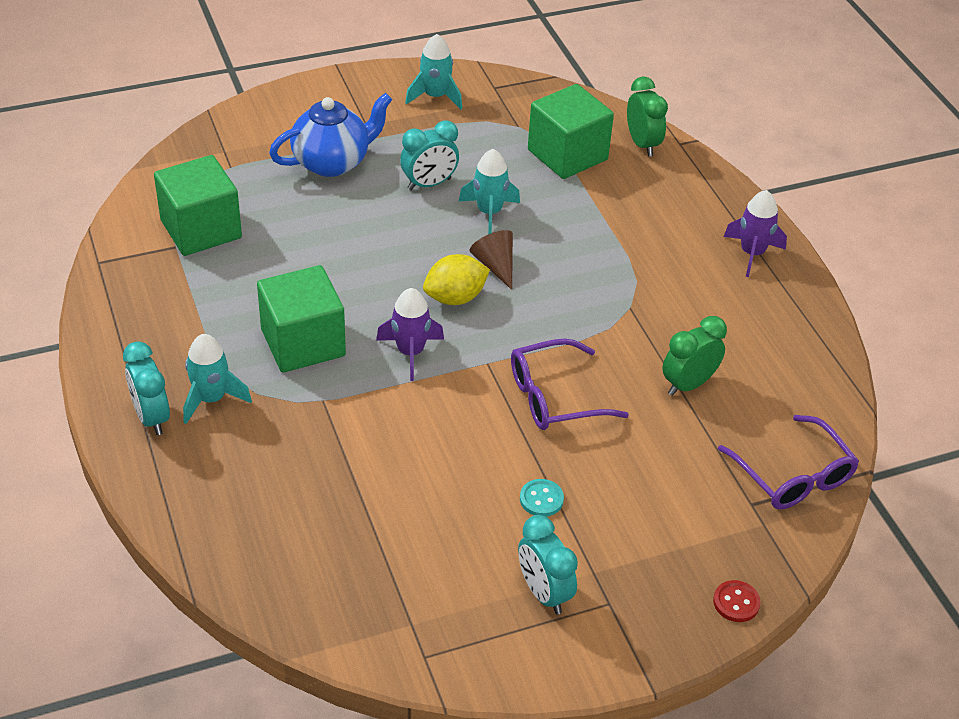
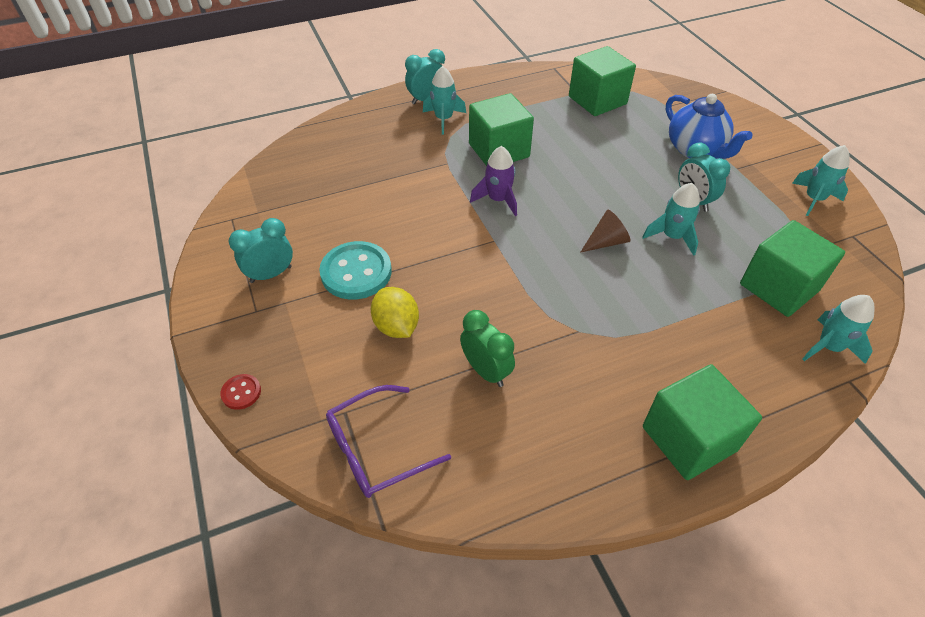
camera: 90 degrees right, 5 degrees up
(455, 298) = (562, 220): yellow lemon -> yellow lemon (396, 326)
(541, 499) = (356, 272): turquoise button -> turquoise button, size x2.13
(554, 397) = (461, 279): purple glasses -> none
(642, 144) = (828, 347): green clock -> turquoise rocket
(752, 253) = (689, 438): purple rocket -> green cube

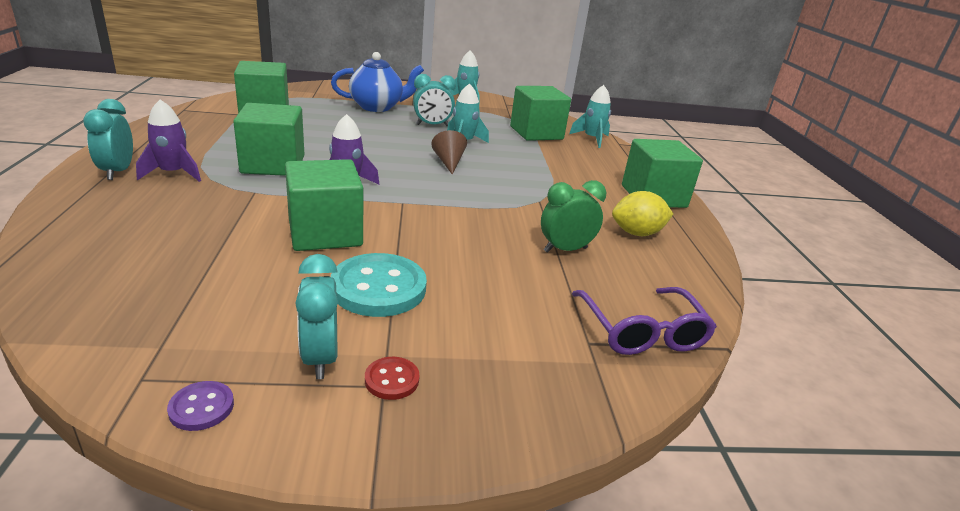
camera: 75 degrees left, 20 degrees down
(217, 248) = (201, 407): none -> purple button
(241, 392) = (531, 425): red button -> red button (392, 380)
(396, 326) = (483, 281): yellow lemon -> yellow lemon (636, 233)
(412, 219) = (325, 233): none -> green cube
(444, 119) = (173, 173): turquoise rocket -> purple rocket

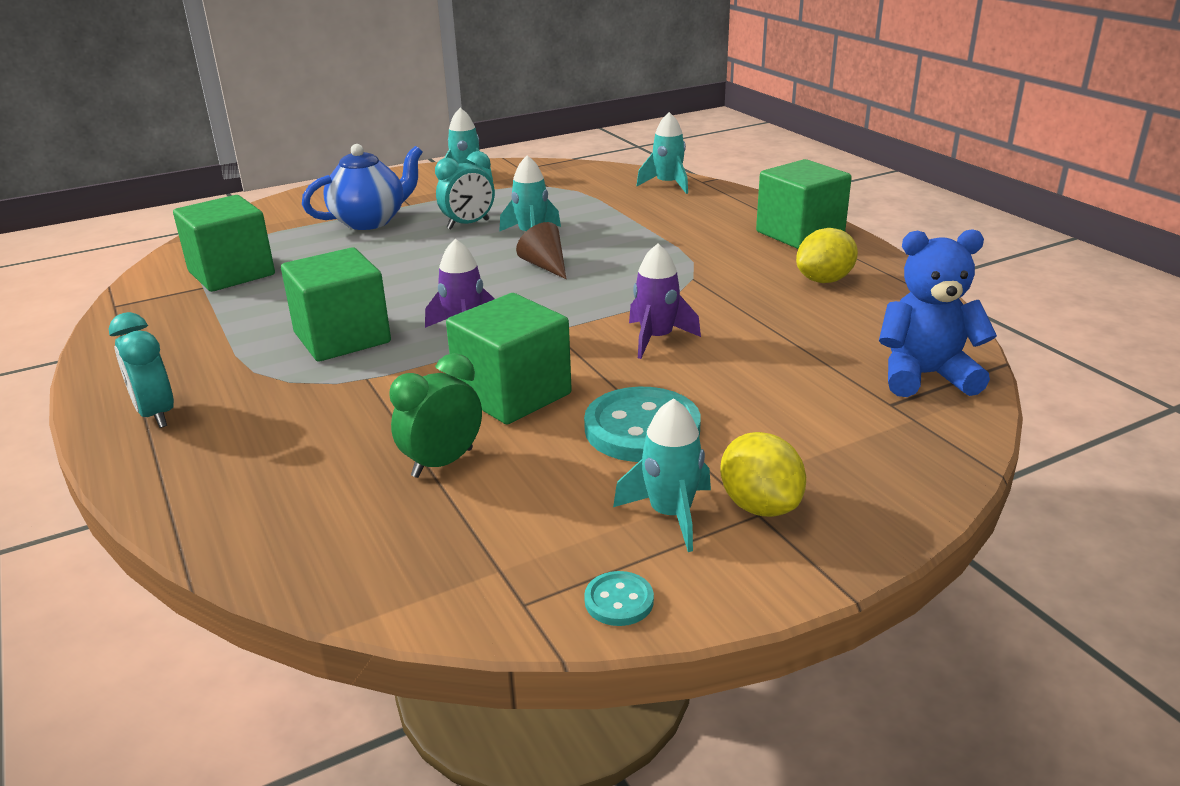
camera: 20 degrees left, 0 degrees up
(173, 173) = (232, 391): purple rocket -> purple rocket (656, 338)
(201, 407) = (619, 601): purple button -> turquoise button
(320, 358) = (670, 514): turquoise clock -> turquoise rocket
(392, 380) = (760, 505): red button -> yellow lemon
(536, 133) = (599, 196): green cube -> none
(565, 250) = (776, 322): green clock -> green clock (442, 463)
(642, 331) = (925, 376): purple glasses -> blue teddy bear

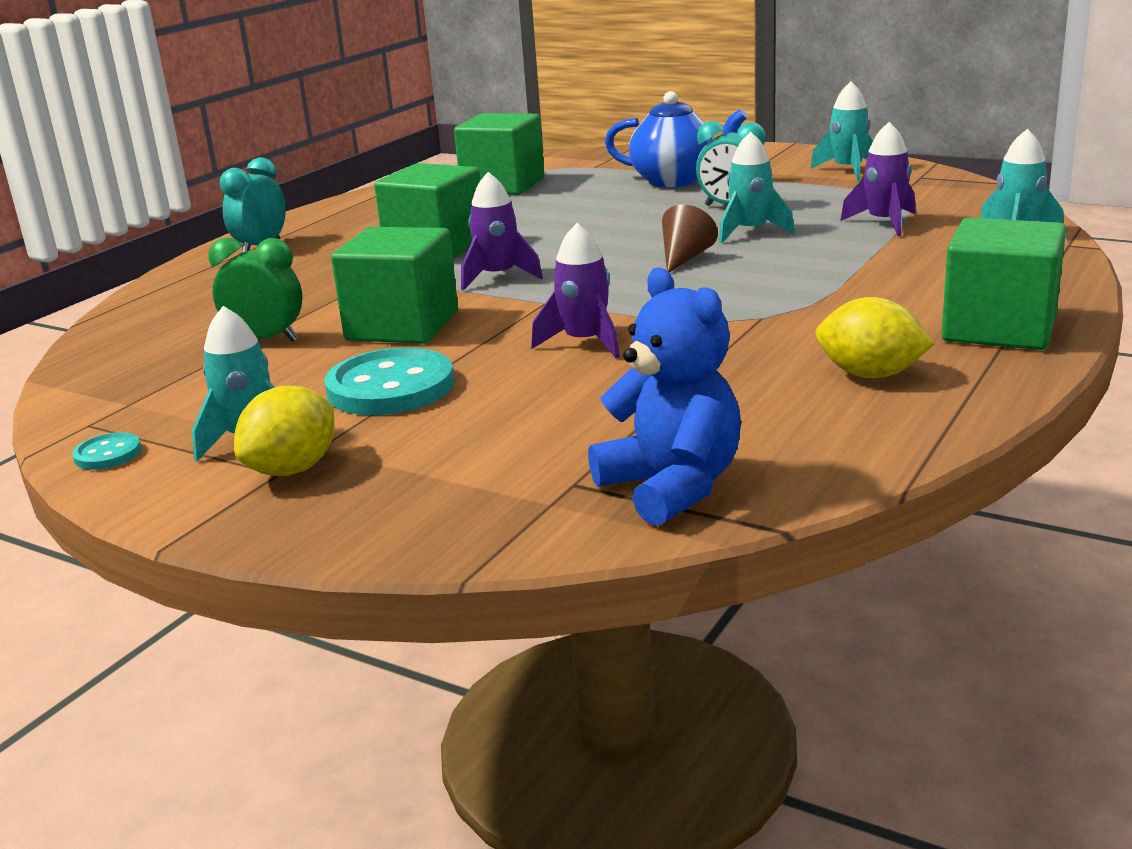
camera: 60 degrees right, 5 degrees down
(587, 202) = (884, 223): none -> purple rocket

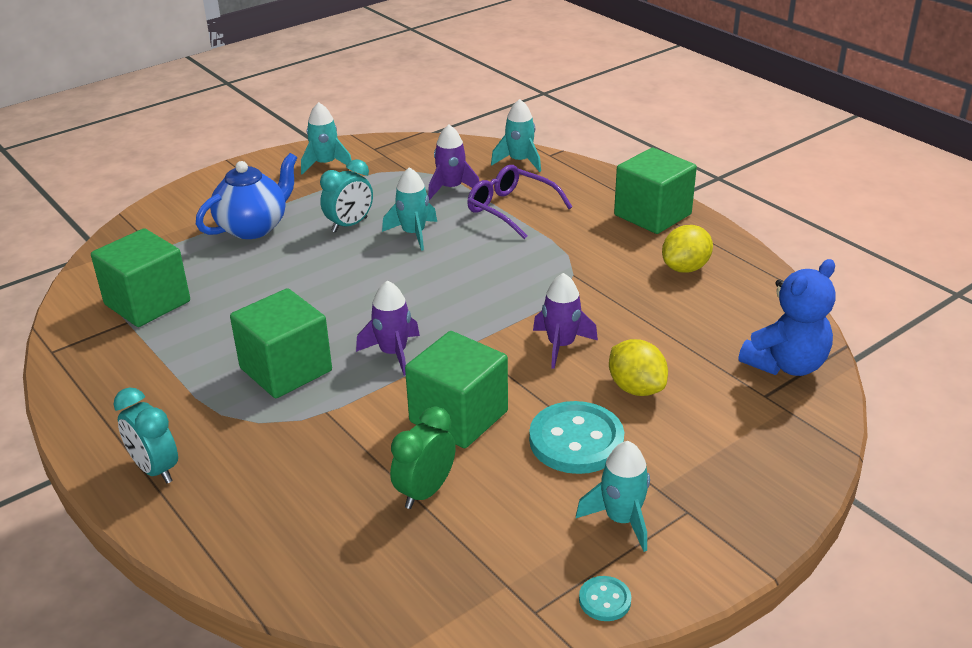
camera: 70 degrees left, 10 degrees up
(293, 469) = (686, 504): yellow lemon -> yellow lemon (636, 388)
(672, 487) = (786, 365): blue teddy bear -> blue teddy bear turned 150 degrees clockwise
(684, 258) = (438, 270): brown cone -> none
(880, 257) = (511, 209): none -> purple glasses

